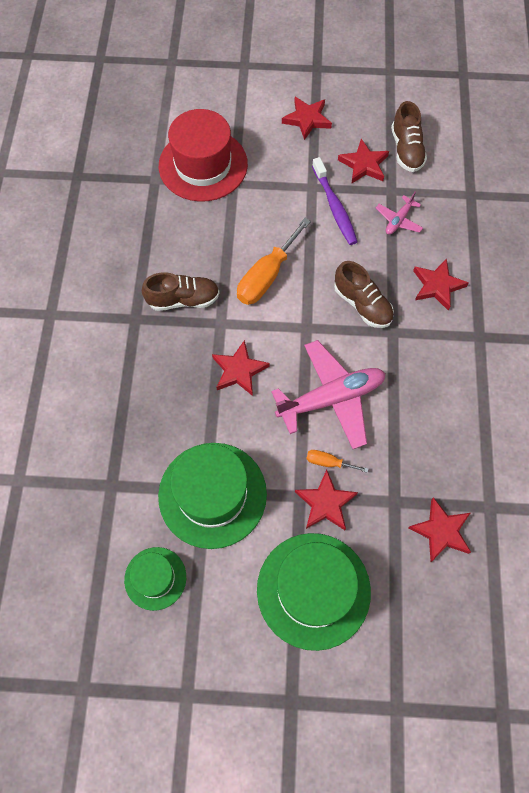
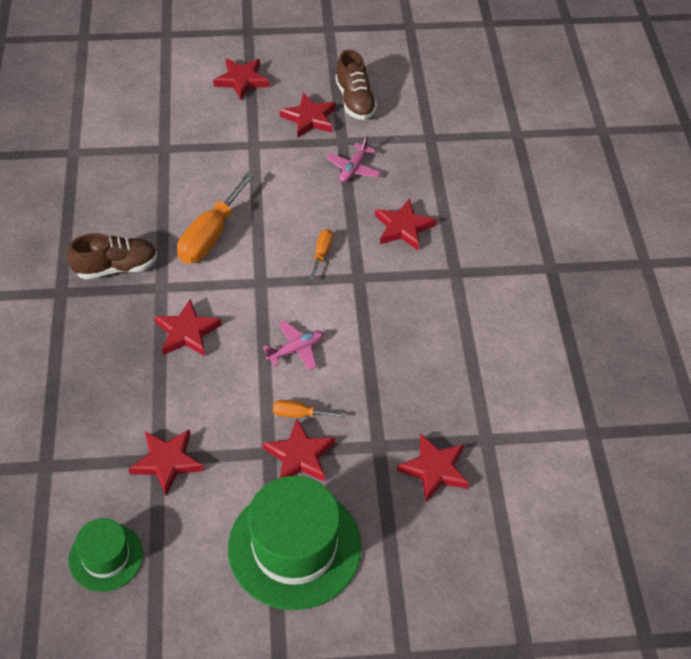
camera: 10 degrees left, 15 degrees down
(203, 165) = (128, 133): red hat -> none
(212, 494) = (167, 462): green hat -> red star
(331, 398) = (296, 350): pink plane -> pink plane, size x0.48
(334, 207) = (281, 161): purple toothbrush -> none
(362, 304) = (321, 253): brown shoe -> orange screwdriver

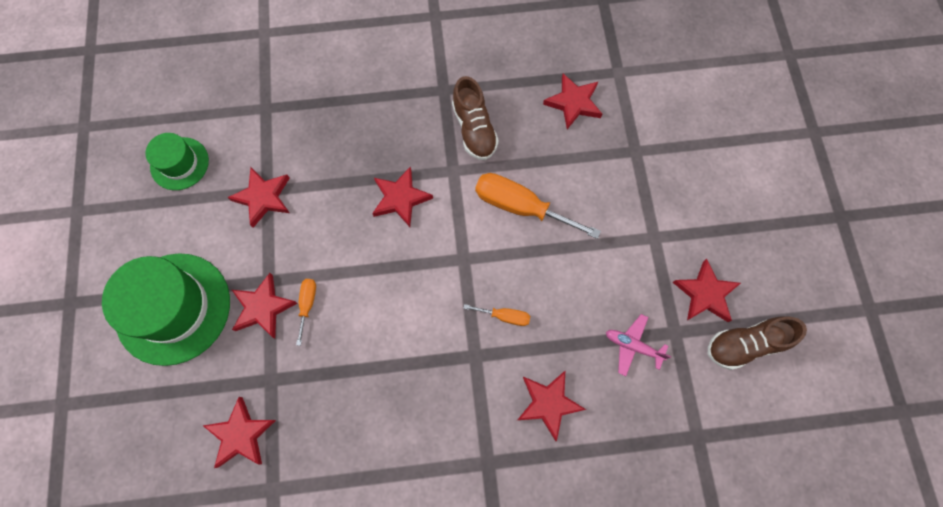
camera: 90 degrees right, 20 degrees up
(242, 80) = (754, 216): red star -> red star (573, 103)
(296, 350) = (381, 297): pink plane -> none

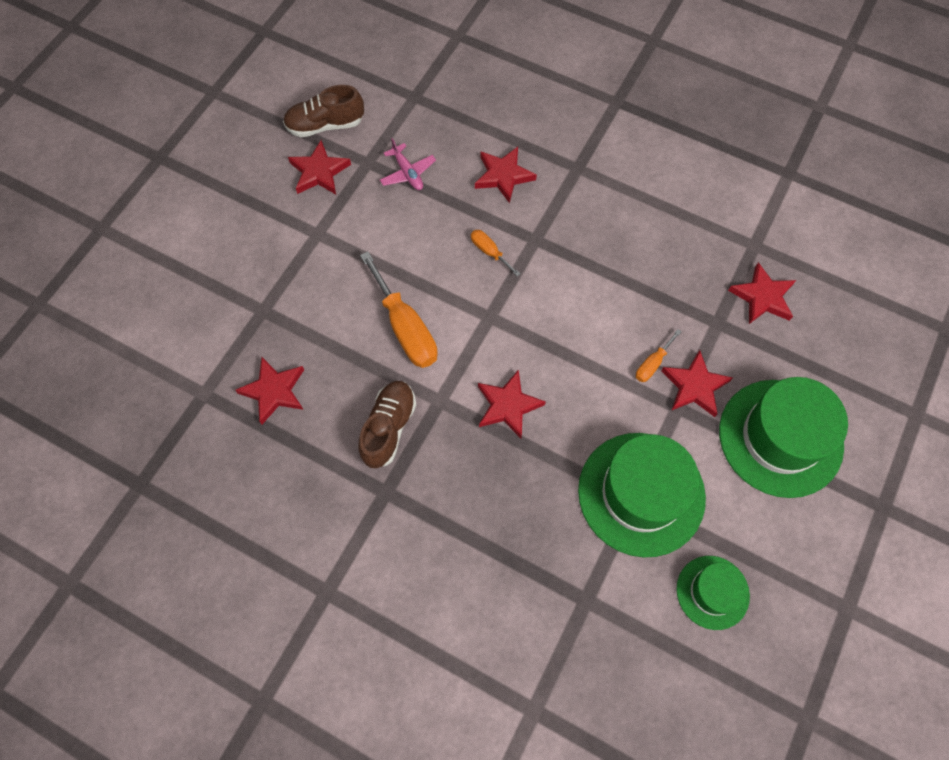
camera: 145 degrees left, 5 degrees down
(263, 197) = (641, 493): red star -> green hat
(745, 344) = (325, 125): brown shoe -> brown shoe turned 150 degrees clockwise

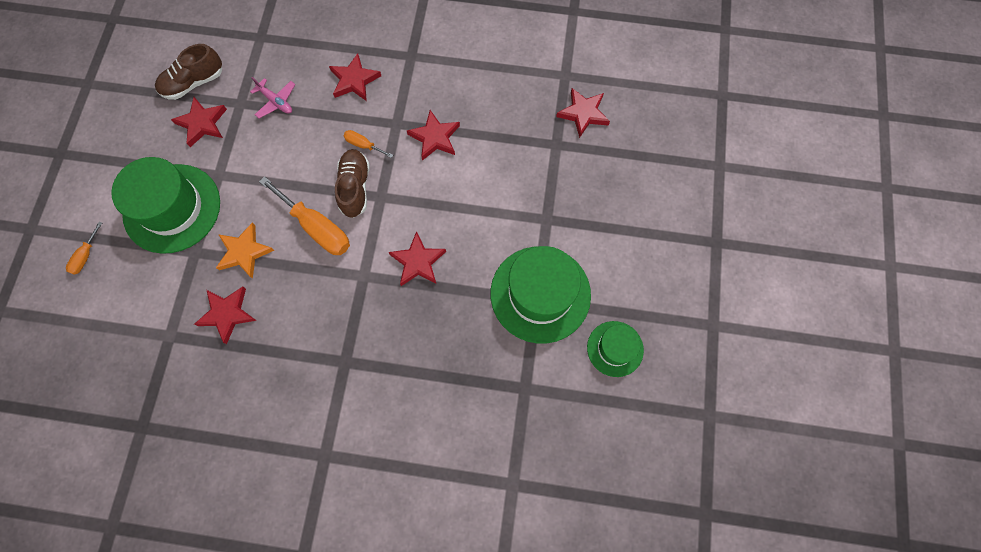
camera: 20 degrees left, 5 degrees up
(316, 328) = (244, 252): none -> orange star
(388, 428) = (330, 311): brown shoe -> brown shoe (355, 188)
(652, 364) = (517, 192): orange screwdriver -> orange screwdriver (86, 256)
(694, 386) = (554, 198): red star -> red star (435, 137)
(780, 437) = (628, 216): green hat -> green hat (172, 208)

